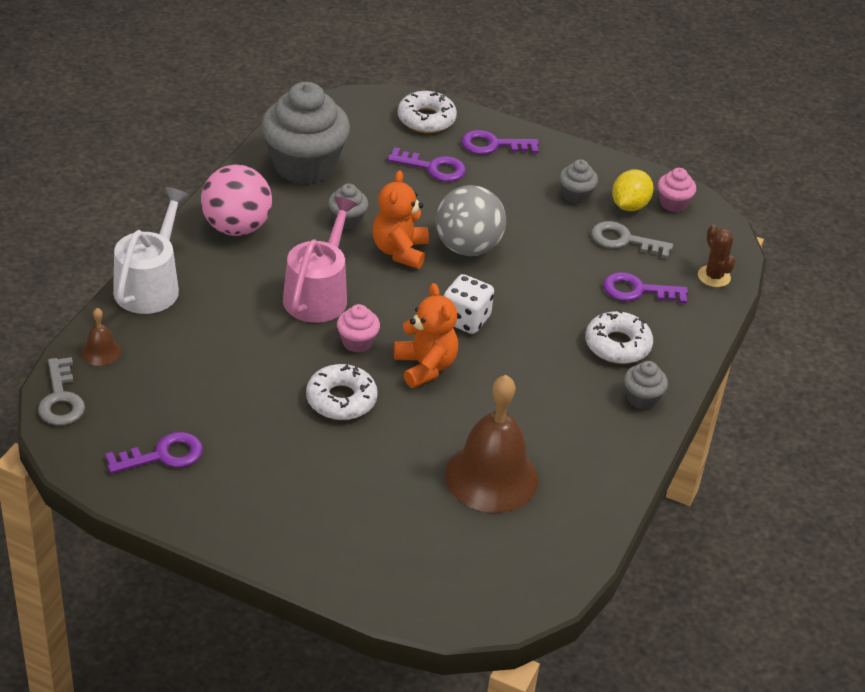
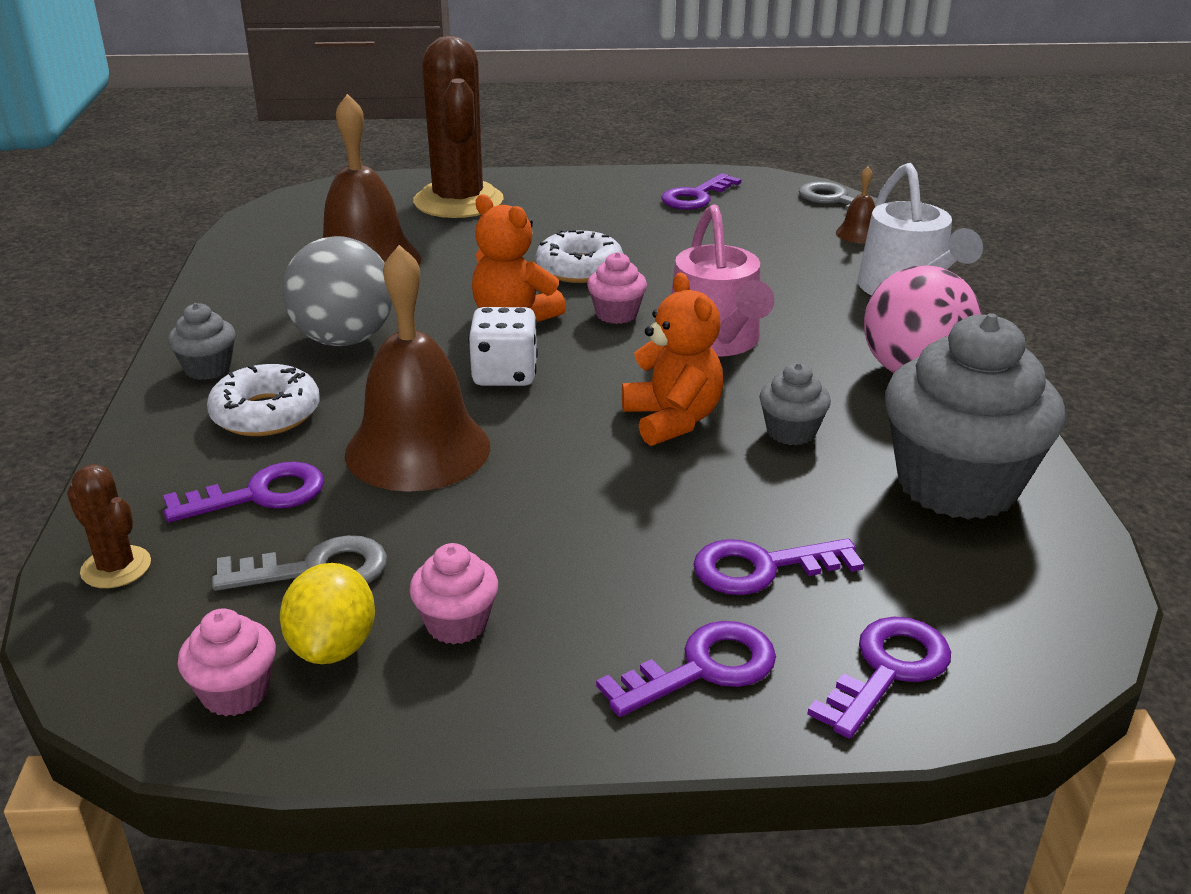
camera: 155 degrees right, 10 degrees down
(366, 538) = (458, 201): none -> brown cactus
(426, 119) = (888, 670): white donut -> purple key
(467, 247) = (580, 460): grey ball -> grey ball (344, 339)
(545, 287) = (418, 449): none -> brown bell
(575, 195) = (457, 624): grey cupcake -> pink cupcake

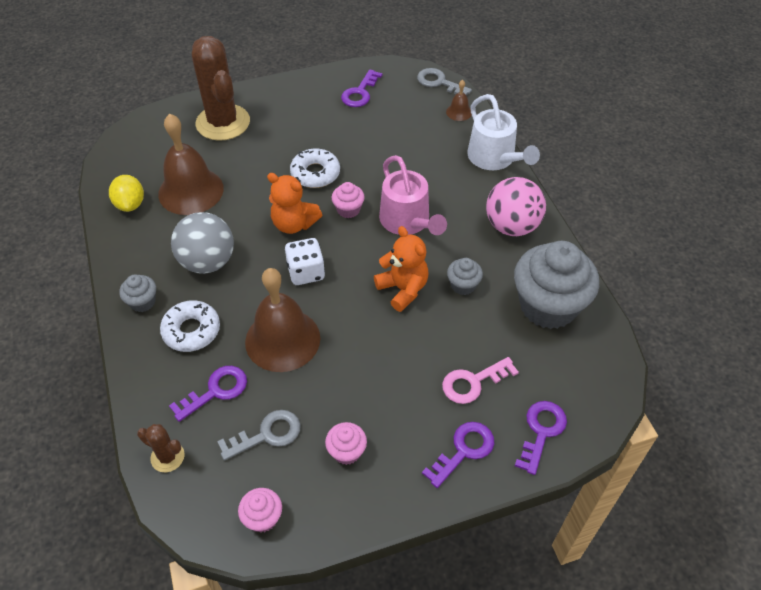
camera: 15 degrees left, 20 degrees up
(333, 647) = (295, 480): yellow lemon -> yellow lemon (130, 204)
(762, 568) = (473, 382): purple key -> pink key

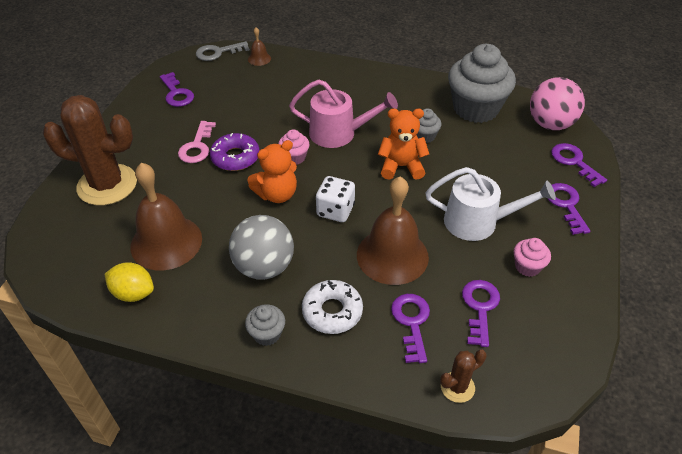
camera: 55 degrees left, 5 degrees down
(263, 518) = (558, 345): pink cupcake -> none
(267, 434) = (480, 307): grey key -> purple key
(315, 173) = (235, 157): white donut -> purple donut
(473, 382) = (512, 173): pink key -> pink key (197, 146)
(494, 158) = (323, 66): white watering can -> white watering can (478, 222)
(511, 226) = (393, 89): pink ball -> pink ball (550, 124)

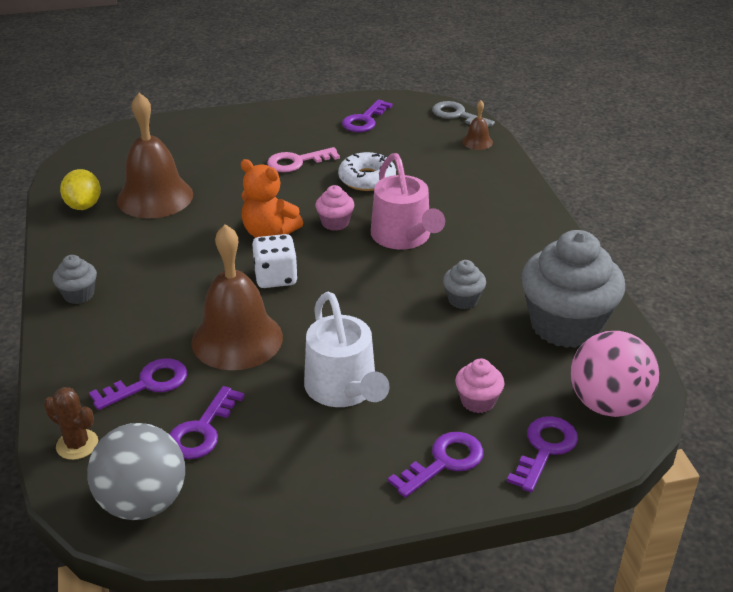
camera: 60 degrees right, 10 degrees down
(107, 185) = (203, 139): brown cactus -> none
(235, 157) = (301, 188): purple donut -> none
(264, 267) = (162, 262): grey ball -> grey ball (143, 502)
(332, 311) = (130, 324): white donut -> white donut (367, 179)
(401, 166) = (389, 299): orange teddy bear -> none
(480, 307) = (202, 430): purple key -> purple key turned 135 degrees clockwise
(527, 267) = (297, 453): pink cupcake -> pink cupcake (477, 401)

